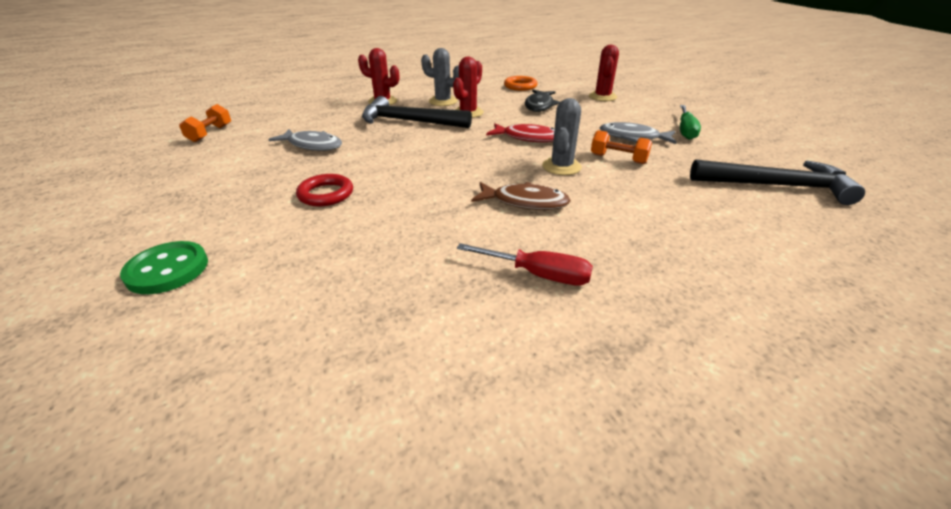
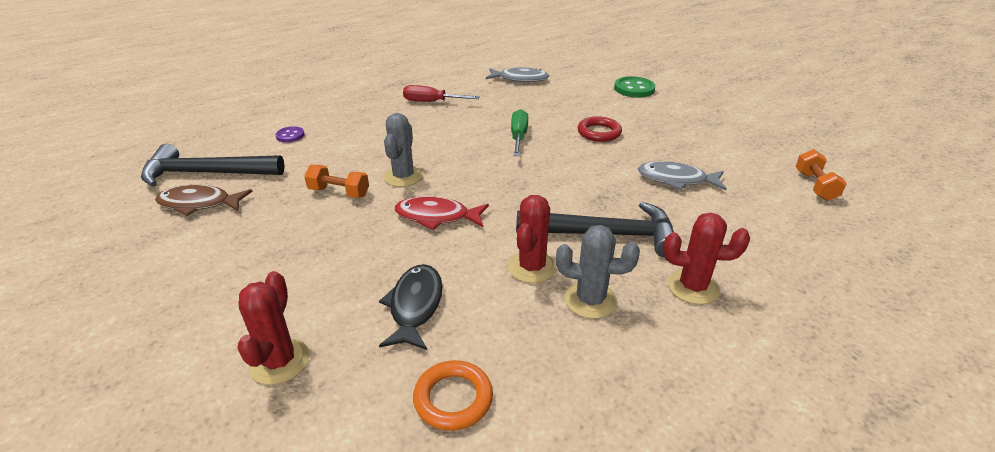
camera: 170 degrees right, 0 degrees up
(525, 202) = (440, 140): brown fish -> brown fish (199, 204)
(633, 137) = (299, 232): grey fish -> grey fish (520, 79)
(685, 131) = (212, 255): green screwdriver -> green screwdriver (518, 136)
(731, 226) = (290, 135): none -> purple button

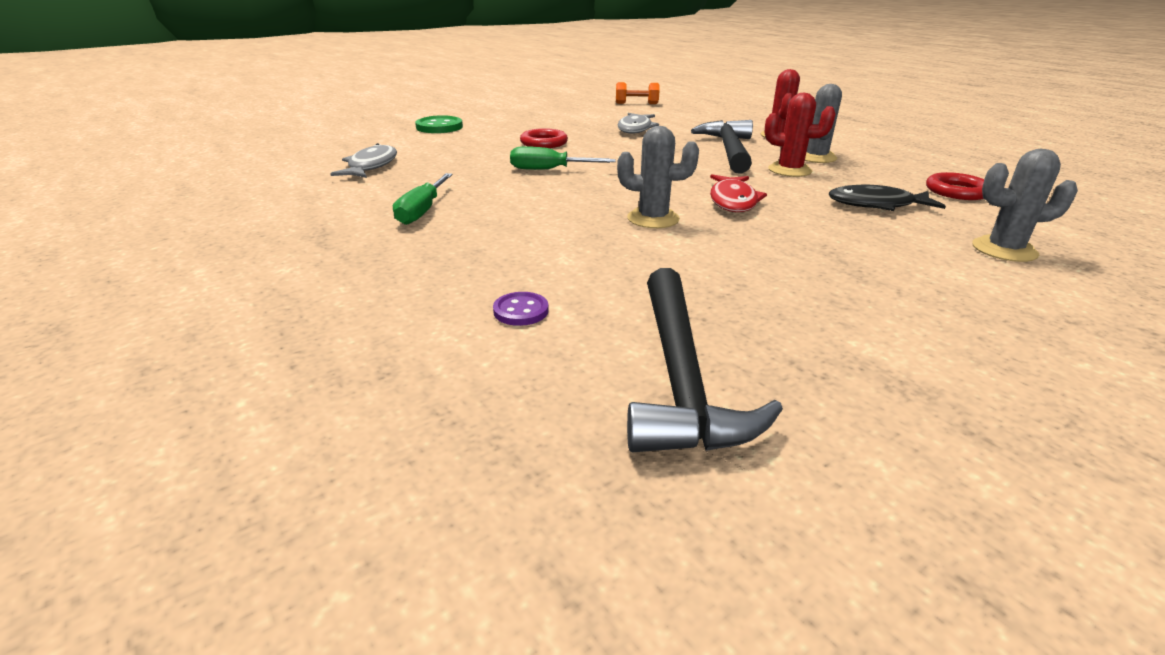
camera: 90 degrees left, 5 degrees down
(199, 204) = (785, 359): brown fish -> none
(279, 361) = (1004, 250): red cactus -> grey cactus
(339, 192) = (704, 251): orange dumbbell -> none
(431, 102) = (422, 211): red screwdriver -> green screwdriver
(453, 398) = (956, 191): orange ring -> red ring

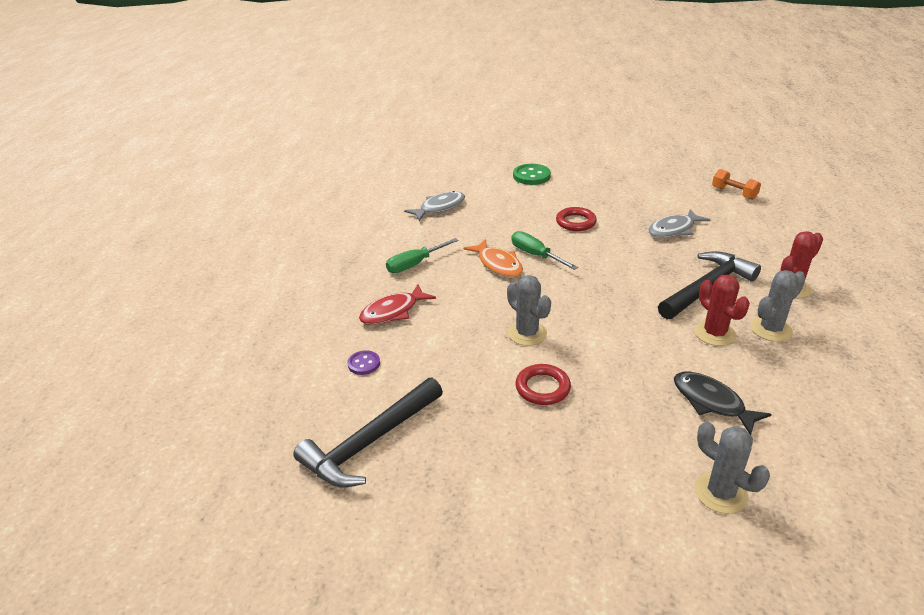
camera: 45 degrees right, 5 degrees up
(522, 185) = (498, 264): none -> orange fish
(733, 201) = (607, 343): red fish -> red fish (393, 311)
(956, 191) = (821, 427): red ring -> red ring (542, 388)

